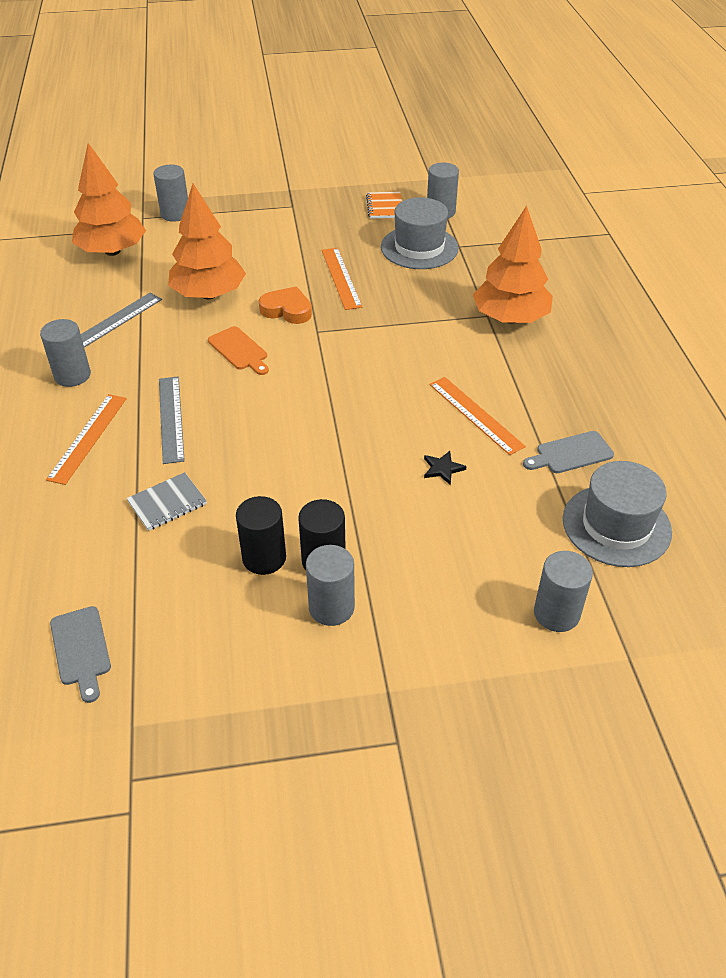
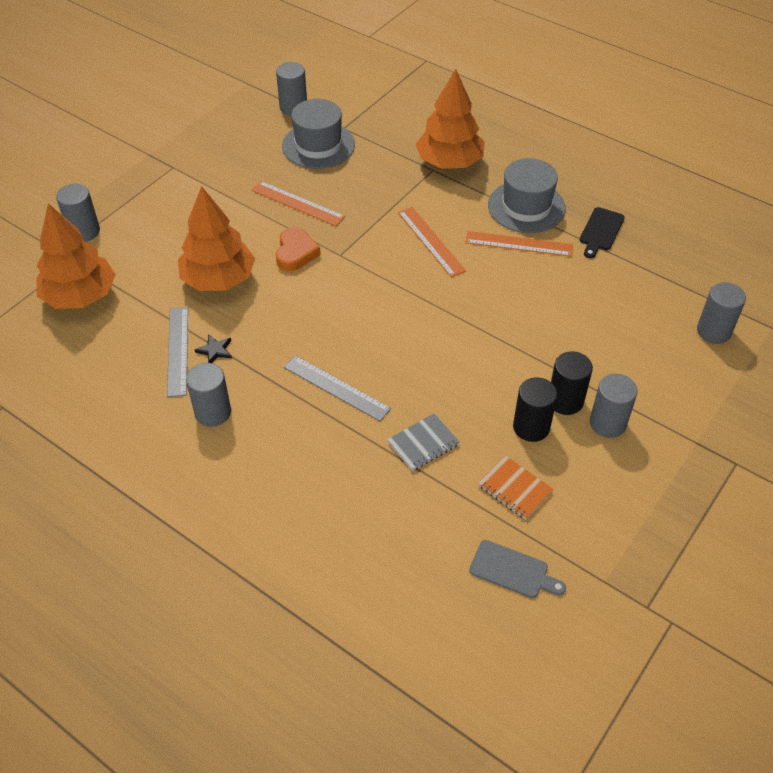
camera: 45 degrees left, 5 degrees up
(88, 438) = (300, 445): orange ruler -> orange ruler (431, 241)
(167, 503) = (423, 443): grey notebook -> grey notebook turned 45 degrees clockwise
(239, 350) = (308, 306): orange cutting board -> none
(287, 310) = (295, 253): orange heart -> orange heart turned 120 degrees clockwise
(385, 207) = (246, 126): orange notebook -> orange notebook (515, 489)
(442, 469) = (548, 292): black star -> black star (215, 350)
(571, 454) = (601, 231): grey cutting board -> black cutting board
(616, 525) = (676, 258): grey hat -> grey hat (526, 207)

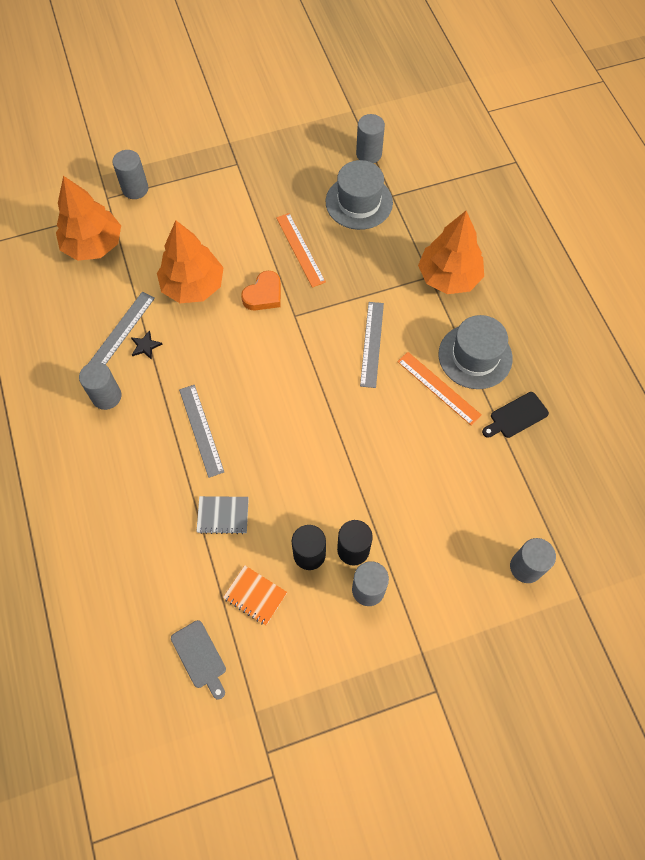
camera: 35 degrees right, 15 degrees up
(431, 241) = (372, 344): orange ruler -> grey ruler
(515, 489) = (255, 595): orange notebook -> orange notebook turned 45 degrees counterclockwise

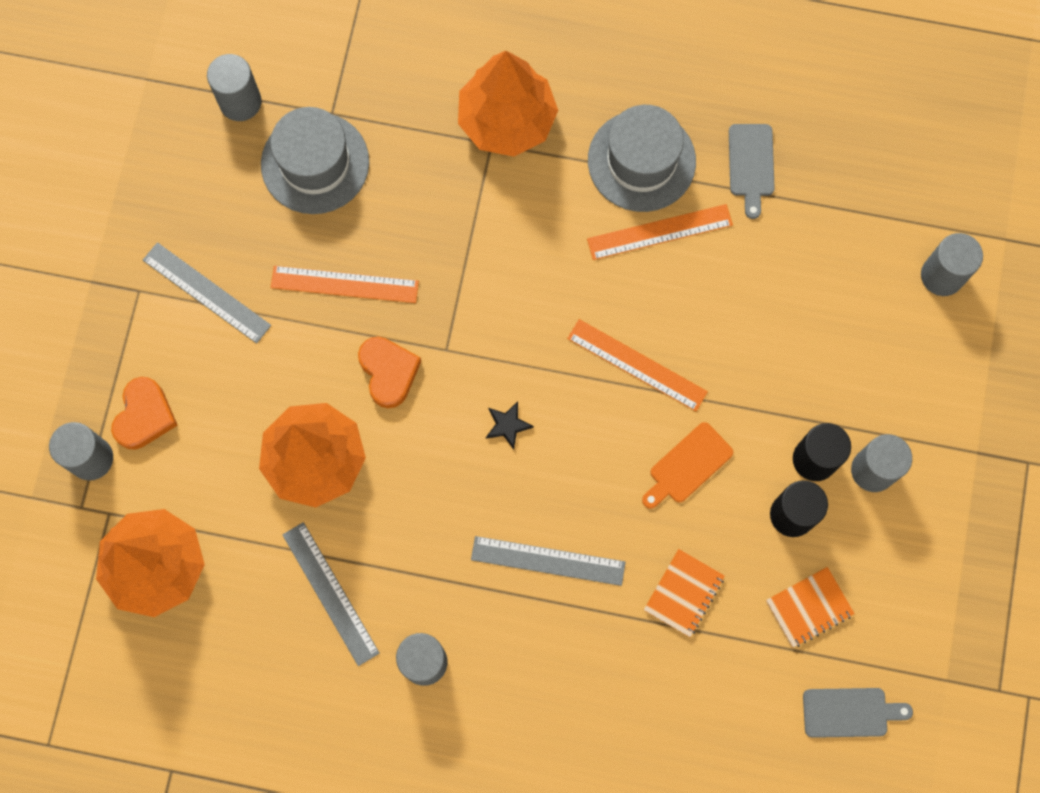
camera: 60 degrees left, 10 degrees up
(145, 346) = (375, 572): black star -> black star (508, 425)
(171, 199) = (144, 416): none -> orange heart
(223, 515) = (683, 593): grey notebook -> orange notebook
(304, 477) = (688, 466): none -> orange cutting board
(349, 417) = (637, 365): none -> orange ruler
(372, 344) = (549, 275): grey ruler -> grey ruler (207, 292)
(516, 416) = (751, 165): black cutting board -> grey cutting board

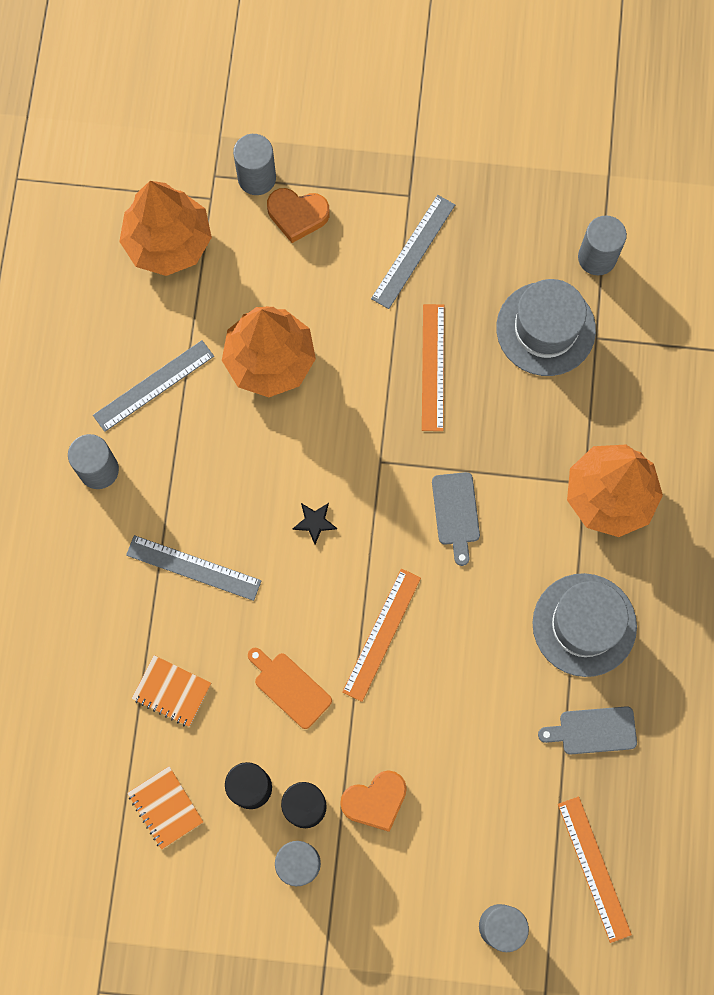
camera: 85 degrees right, 0 degrees up
(388, 372) = (354, 413): orange heart -> orange heart (375, 801)
(548, 561) = (193, 568): grey ruler -> grey ruler turned 75 degrees counterclockwise
(659, 232) = (514, 647): orange ruler -> orange ruler (594, 868)
(850, 712) = (72, 850): grey cutting board -> grey cutting board (456, 513)

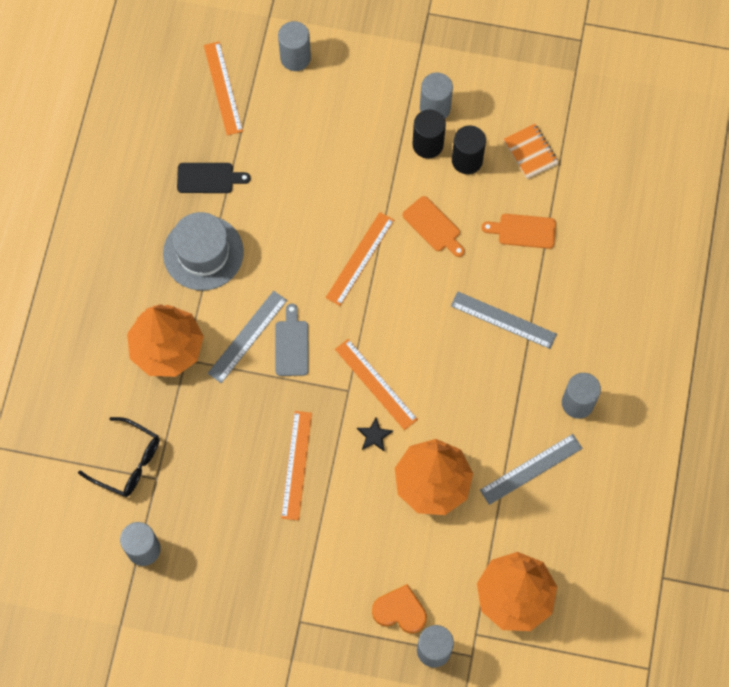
camera: 175 degrees left, 5 degrees down
(172, 691) = (523, 231): orange notebook -> orange cutting board
(315, 522) = (405, 347): black star -> black star (374, 435)
(347, 472) = (375, 384): none -> orange ruler
(375, 801) = (376, 144): orange heart -> none
(413, 251) = (301, 568): grey ruler -> grey ruler (247, 336)
(545, 329) = (197, 490): grey hat -> none
(593, 731) = (208, 178): grey cutting board -> black cutting board
(632, 353) = (128, 462): none -> black glasses

